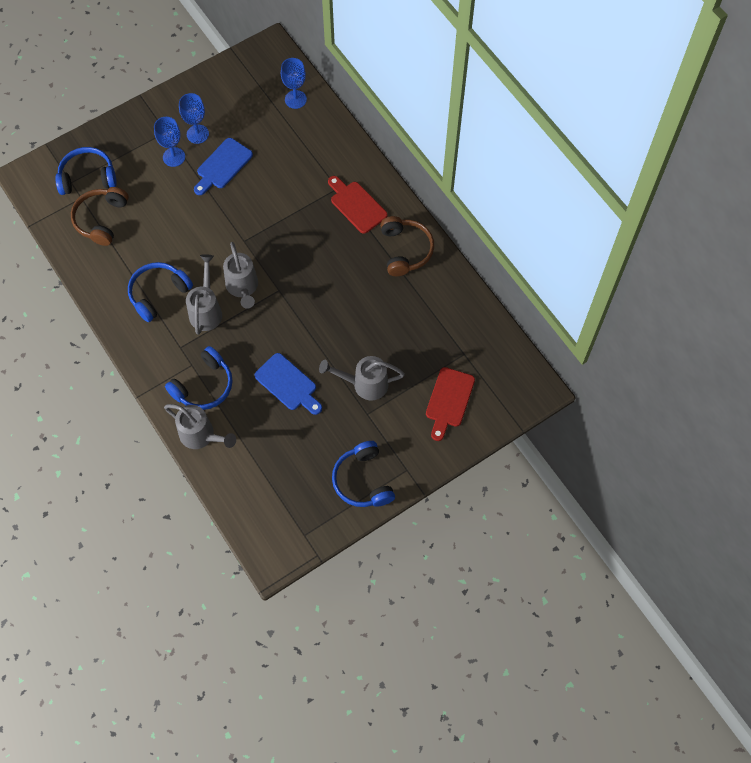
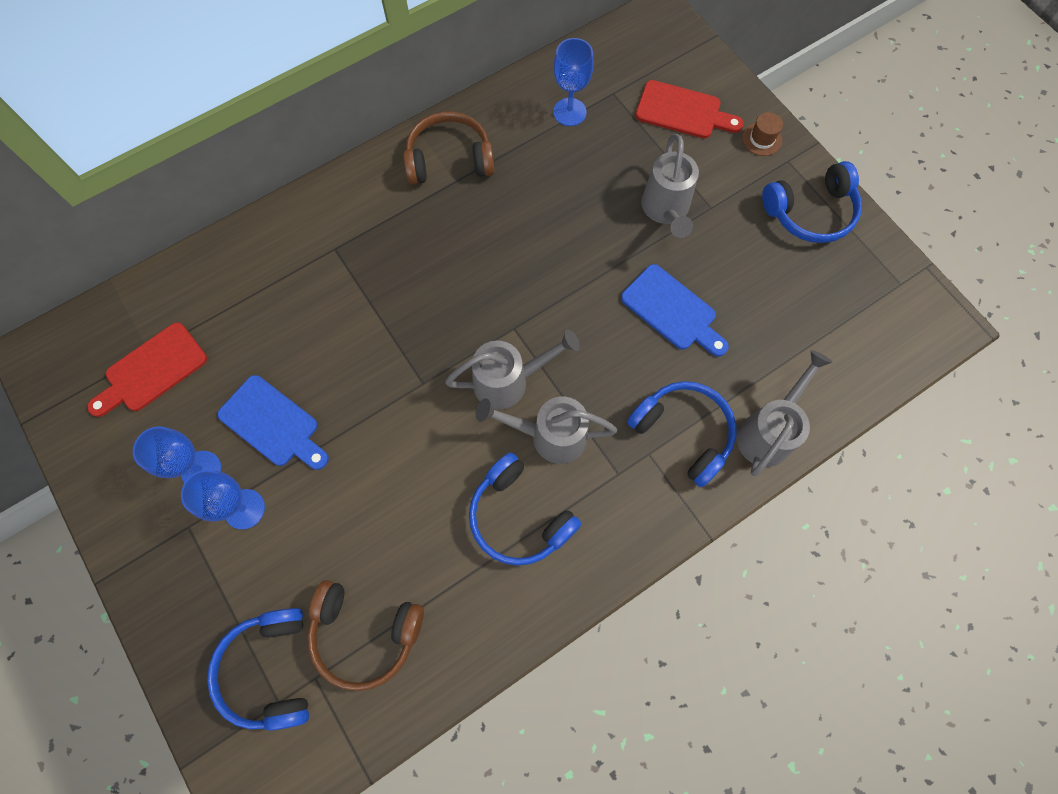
camera: 90 degrees left, 5 degrees up
(288, 384) = (672, 310): blue cutting board -> blue cutting board turned 90 degrees clockwise
(295, 99) = (154, 313): blue goblet -> blue goblet (569, 112)
(356, 205) = (368, 222): red cutting board -> red cutting board (152, 370)
(425, 453) = (762, 139): none -> brown hat

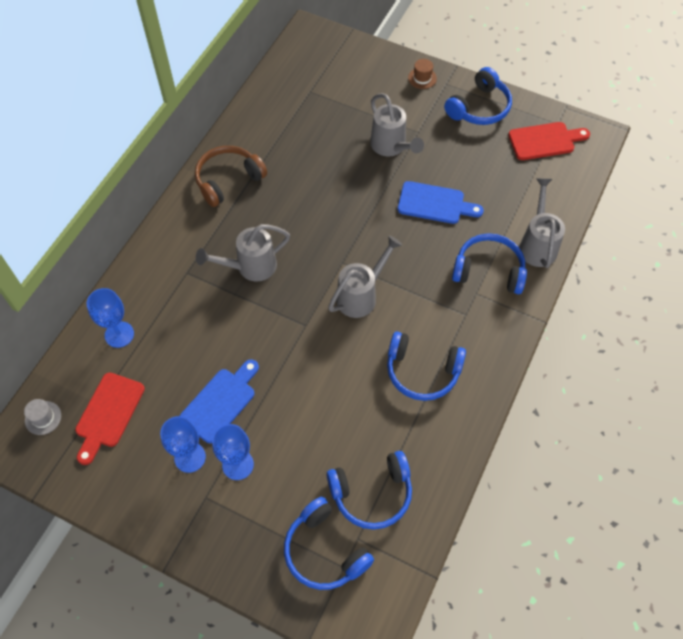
camera: 30 degrees left, 10 degrees down
(87, 337) = (43, 418): none -> grey hat
(273, 423) = (220, 402): blue cutting board -> blue cutting board turned 60 degrees counterclockwise
(365, 633) = (372, 493): brown headphones -> blue headphones
(550, 436) = (409, 314): grey watering can -> grey watering can (251, 267)
(569, 112) = (289, 115): blue goblet -> blue goblet (119, 334)
(682, 111) = (362, 83): red cutting board -> red cutting board (544, 141)

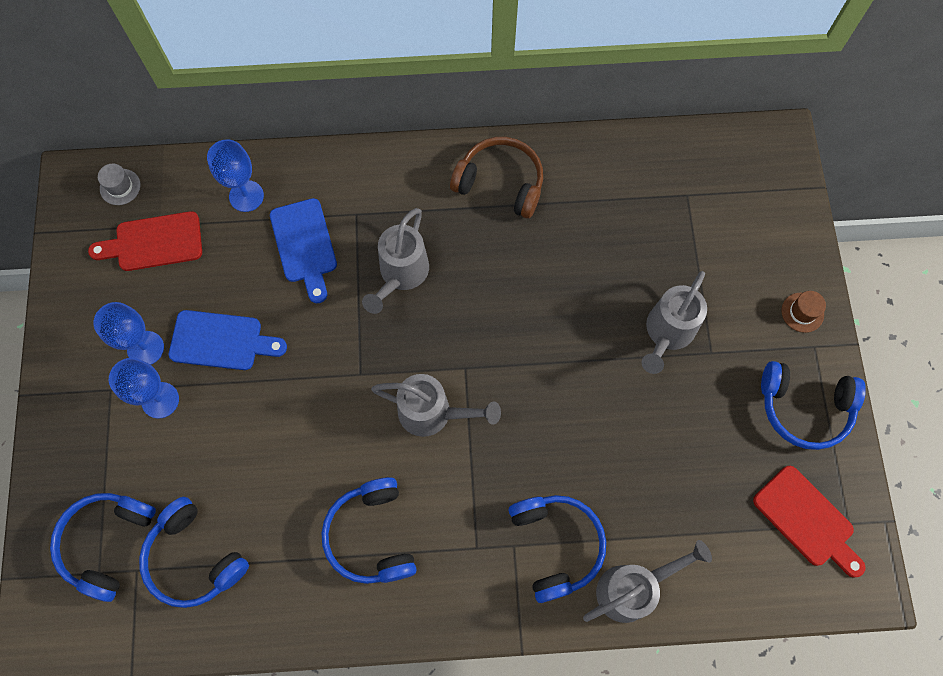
camera: 60 degrees right, 10 degrees up
(251, 267) = (401, 274): grey watering can -> grey watering can turned 105 degrees counterclockwise
(434, 203) = (614, 429): blue cutting board -> blue cutting board (304, 245)

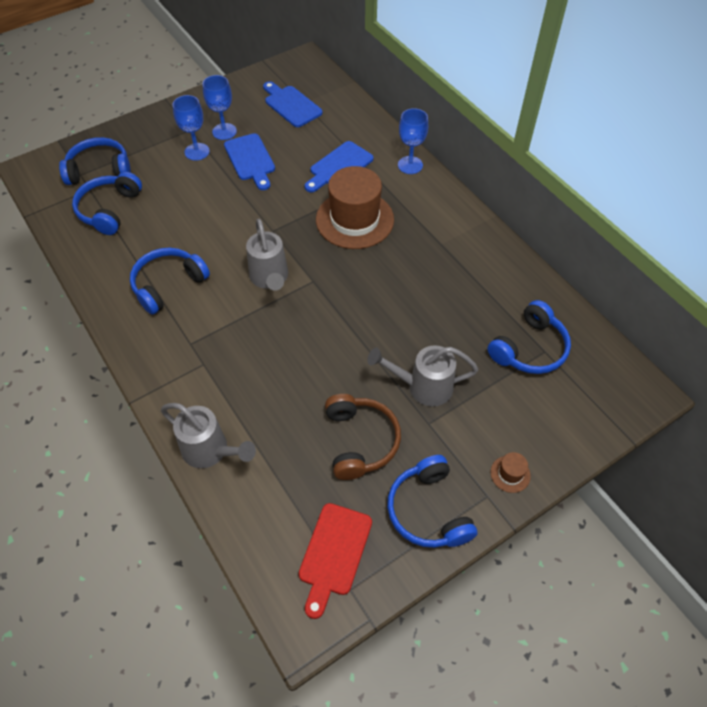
camera: 60 degrees right, 15 degrees down
(120, 187) = (314, 77): grey hat -> none
(154, 242) = (291, 105): red cutting board -> blue cutting board
(246, 196) = (350, 128): blue goblet -> blue goblet (410, 165)
(401, 274) = (354, 219): grey watering can -> brown hat
(500, 183) = (460, 240): brown headphones -> brown headphones (360, 441)
(556, 545) = (217, 388): blue headphones -> blue headphones (529, 348)

